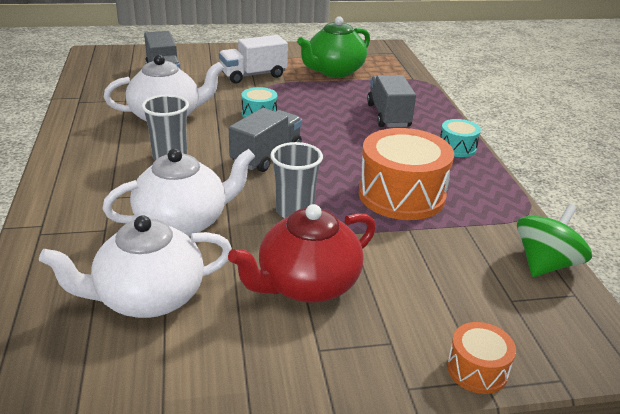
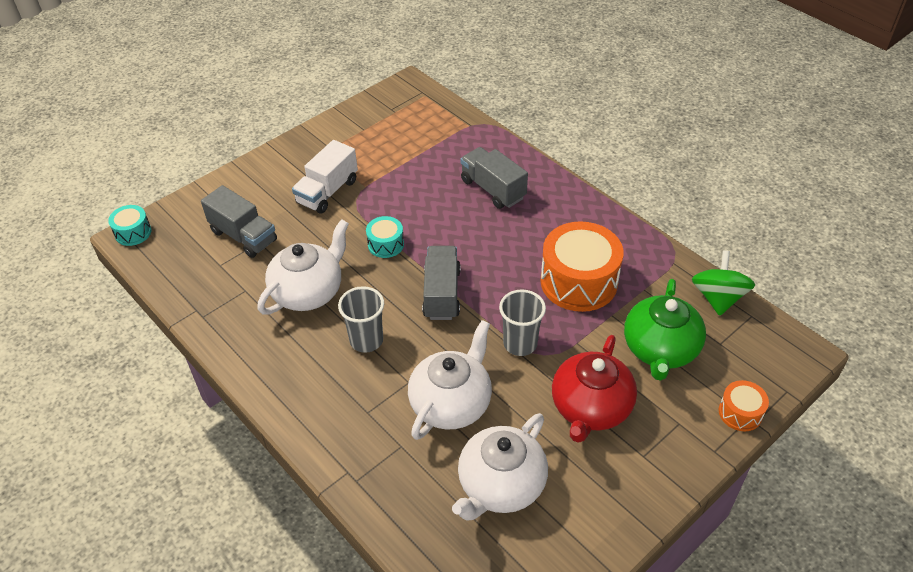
camera: 30 degrees left, 15 degrees up
(334, 71) = (394, 148): green teapot -> green teapot (660, 350)
(457, 148) = (576, 203): turquoise drum -> turquoise drum (133, 232)

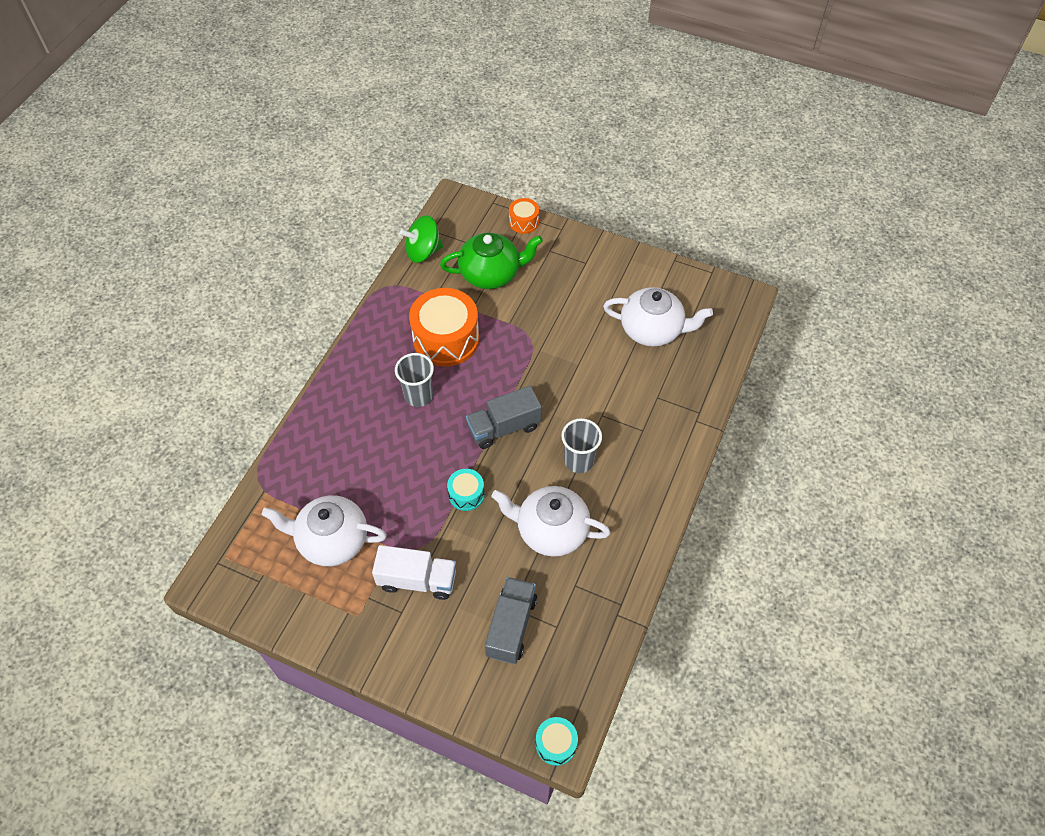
camera: 115 degrees left, 10 degrees up
(451, 403) = (605, 380): white teapot -> white teapot (332, 540)
(493, 189) = (357, 436): grey truck -> none
(520, 344) = (528, 357): grey cup -> grey cup (418, 396)
(590, 408) = (564, 299): red teapot -> none

